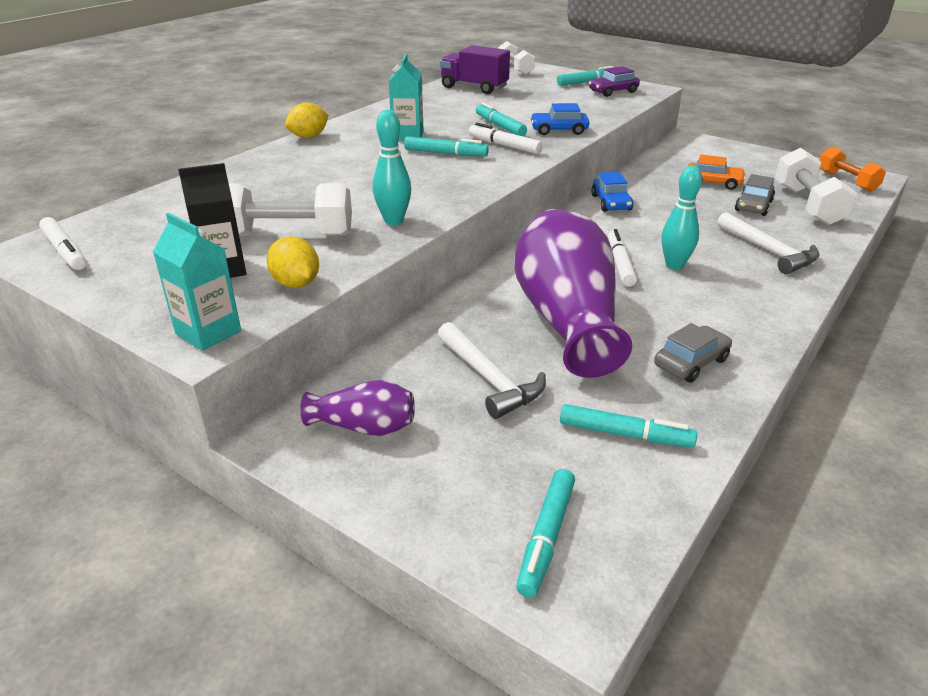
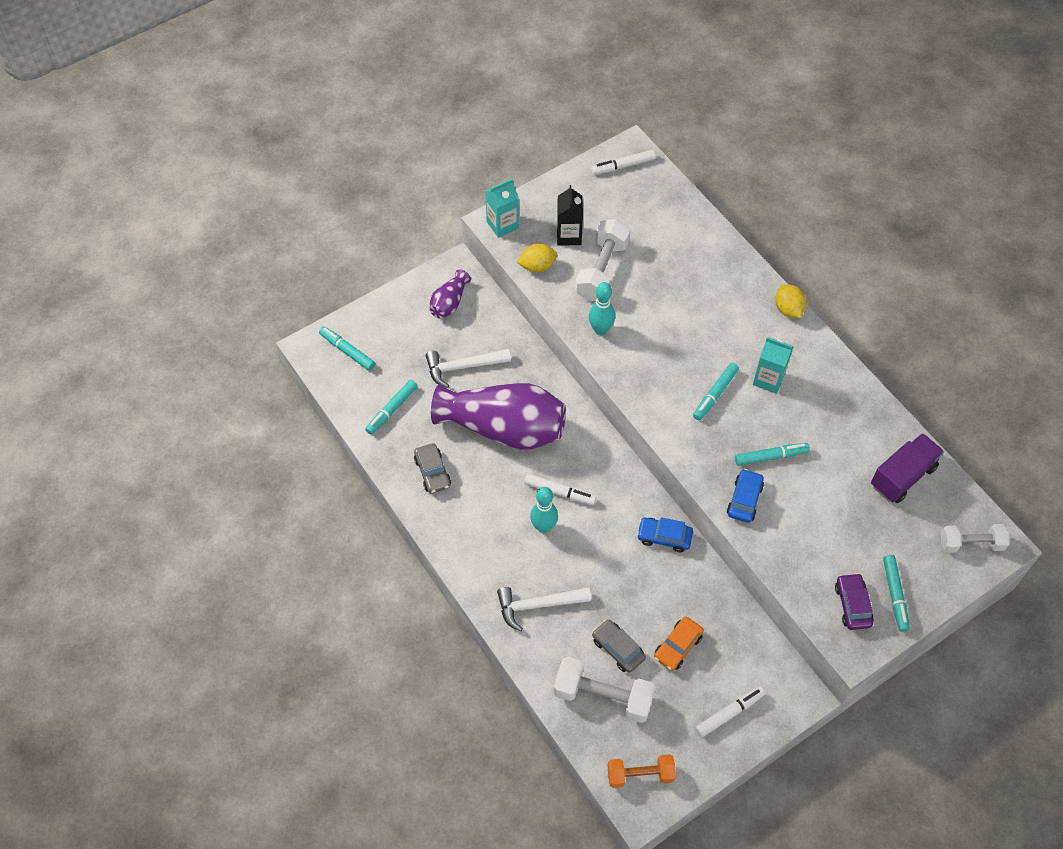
camera: 110 degrees right, 25 degrees up
(504, 146) = (719, 442): white marker -> white marker (729, 713)

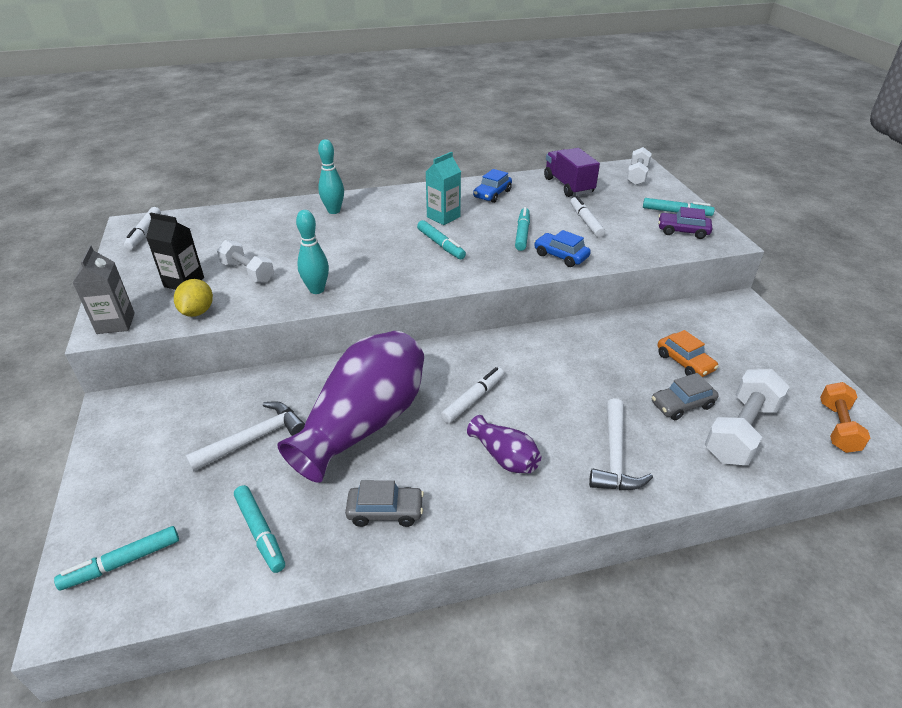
camera: 70 degrees left, 20 degrees down
(449, 303) = (154, 426): purple vase -> purple vase (504, 457)
(463, 367) = (254, 438): white hammer -> white hammer turned 135 degrees counterclockwise
(502, 225) = (116, 323): turquoise carton -> grey carton
(544, 527) = (512, 424): turquoise bowling pin -> turquoise bowling pin (334, 211)
(602, 270) = (248, 272): white dumbbell -> white dumbbell, size x0.66
(664, 537) = (558, 340): blue car -> blue car (492, 194)
(729, 713) = (761, 348): white marker -> white marker (585, 221)
(788, 309) = (381, 193): yellow lemon -> none

